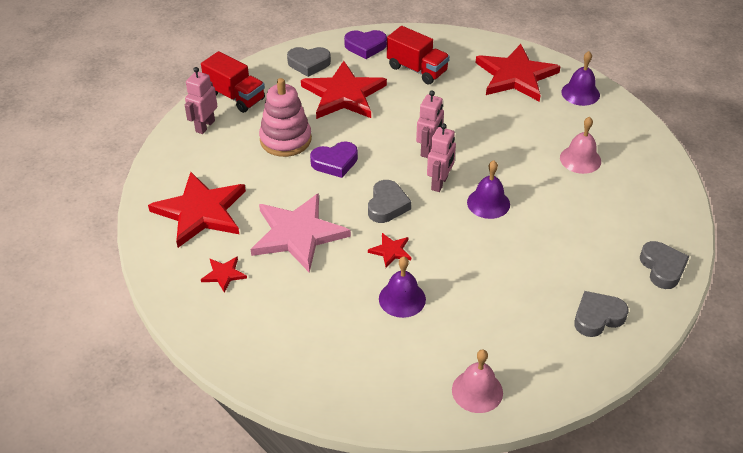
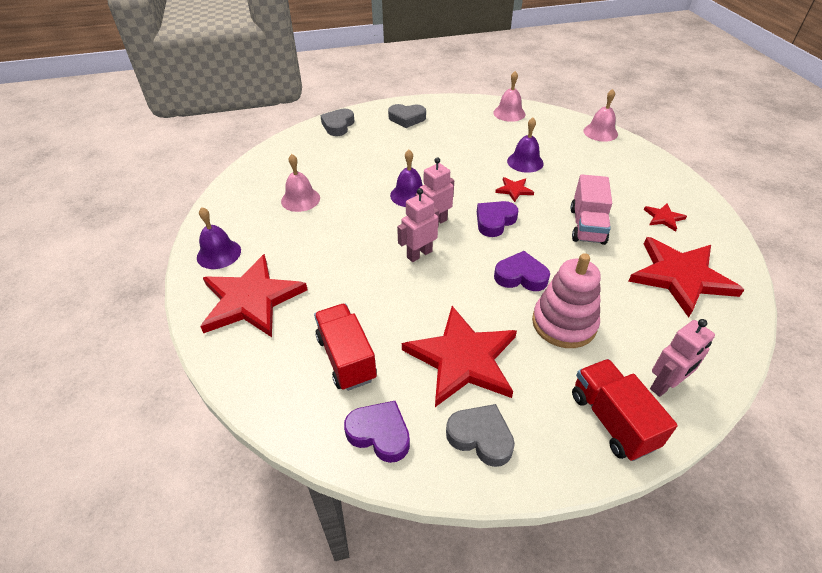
camera: 150 degrees left, 0 degrees up
(298, 234) = (587, 226): pink star -> pink truck
(333, 401) = (600, 132): none -> pink bell
(387, 205) = (494, 221): grey heart -> purple heart

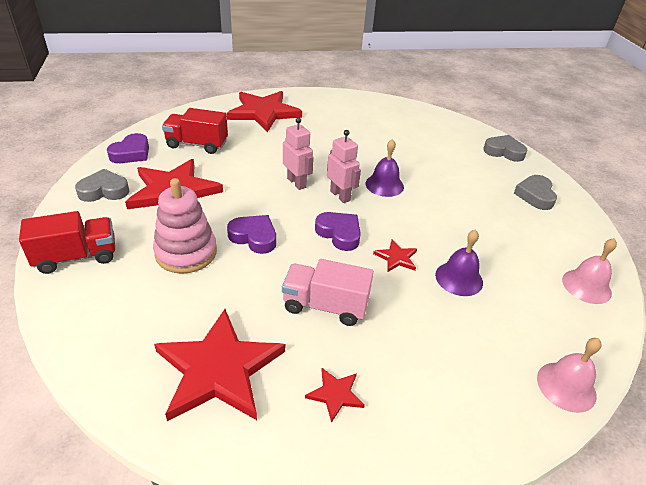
camera: 90 degrees right, 5 degrees down
(219, 254) = (313, 101): purple bell -> none
(300, 199) = (376, 130): pink bell -> none
(346, 358) = (197, 144): red truck -> red truck turned 150 degrees counterclockwise
(481, 437) = (104, 191): grey heart -> grey heart turned 135 degrees counterclockwise
(521, 276) = (254, 237): purple heart -> purple heart turned 75 degrees counterclockwise
(665, 385) = (88, 301): pink robot -> none

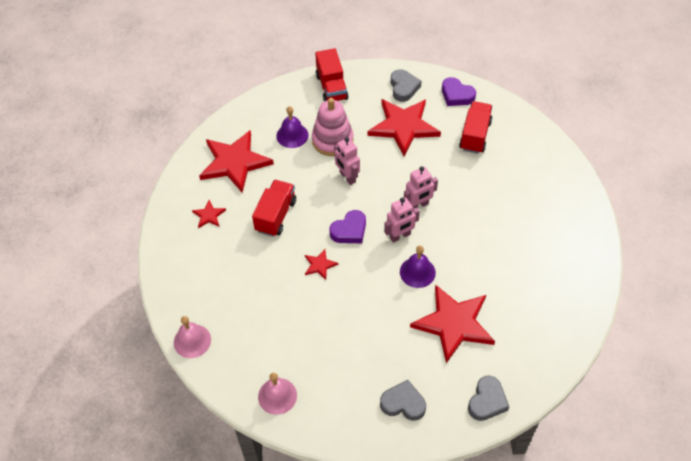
camera: 100 degrees right, 15 degrees up
(254, 237) = (347, 177): purple heart -> pink robot
(263, 112) = (543, 183): red star -> red star (454, 323)
(325, 306) = (276, 215): pink truck -> red truck
(459, 278) = (294, 303): purple bell -> purple bell (292, 135)

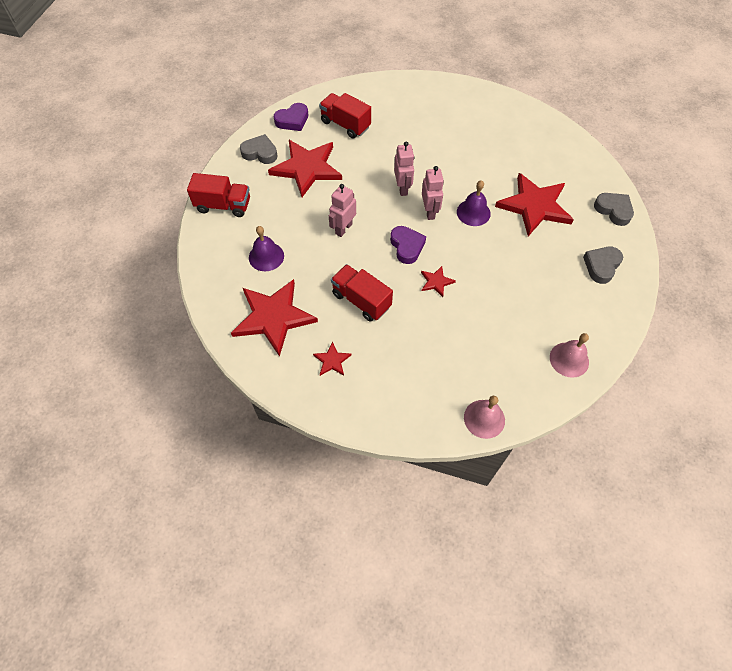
camera: 70 degrees left, 5 degrees up
(332, 140) = (292, 226): pink stacking toy -> none
(347, 177) = (343, 228): pink robot -> pink robot turned 135 degrees clockwise

